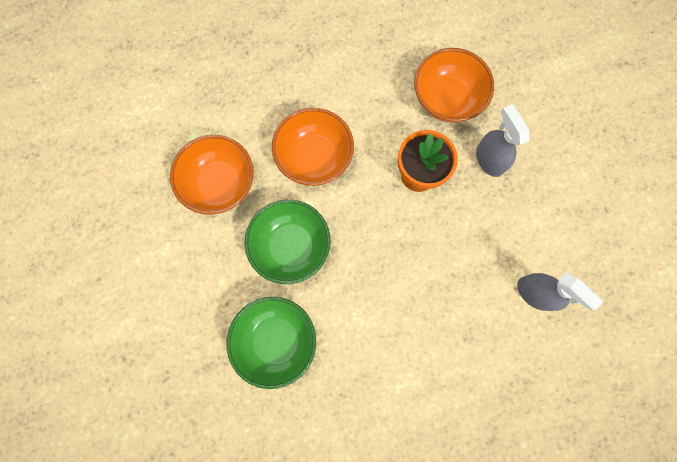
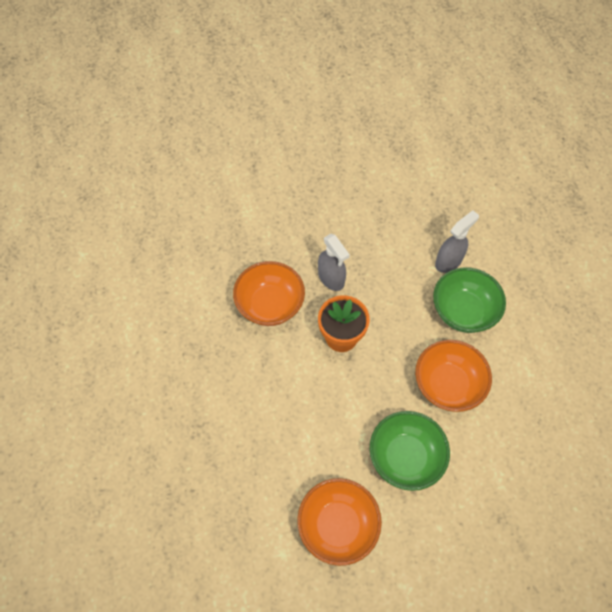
camera: 85 degrees left, 15 degrees down
(276, 340) = (494, 477): green bowl -> green bowl (463, 311)
(314, 157) = (317, 428): orange bowl -> orange bowl (447, 385)
(489, 159) = (331, 278): grey spray bottle -> grey spray bottle turned 105 degrees counterclockwise

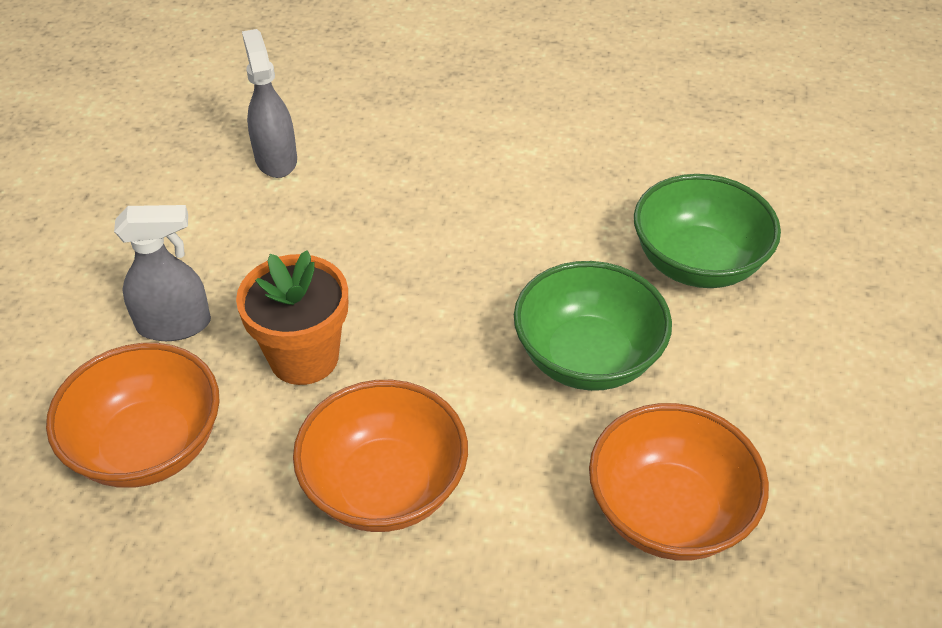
camera: 65 degrees left, 15 degrees down
(447, 385) = (491, 250): orange bowl -> orange bowl (385, 486)
(463, 311) = (377, 179): green bowl -> green bowl (697, 263)

